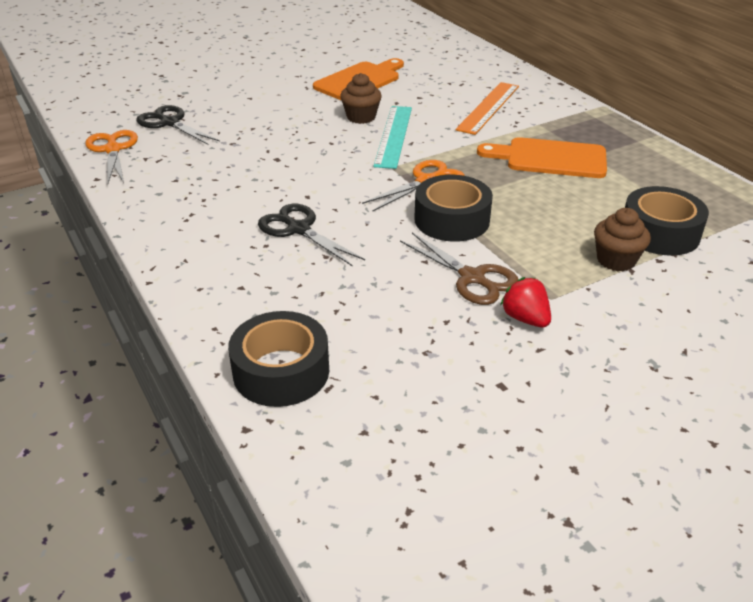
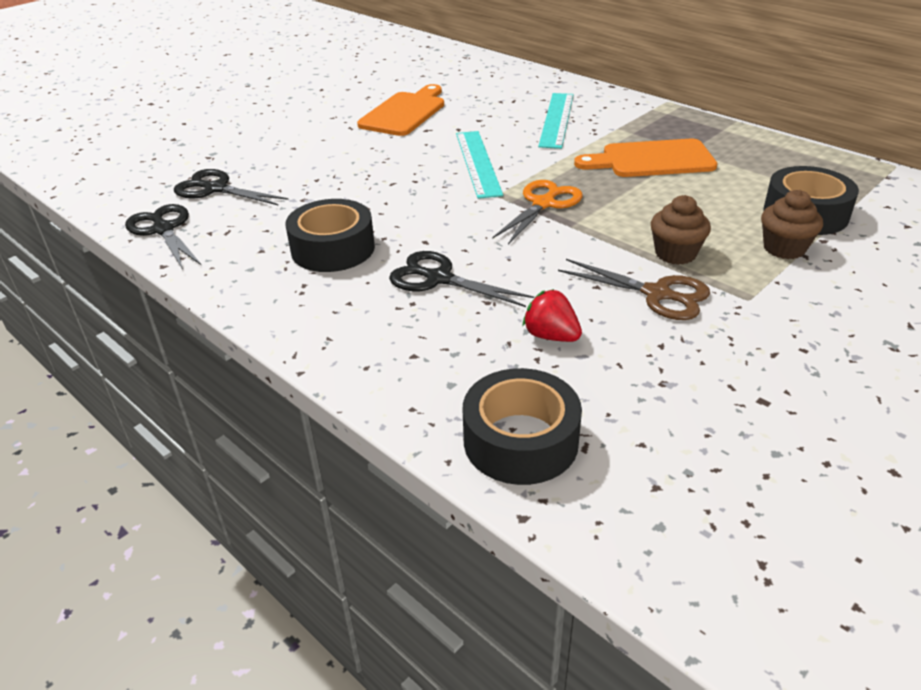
camera: 15 degrees left, 0 degrees up
(113, 150) = (163, 229): orange scissors -> black scissors
(361, 117) = (430, 149): brown cupcake -> brown cupcake (675, 253)
(452, 220) = (596, 238): black tape -> black tape (333, 248)
(488, 107) = (556, 119): orange ruler -> turquoise ruler
(525, 318) = (738, 325): red strawberry -> red strawberry (551, 336)

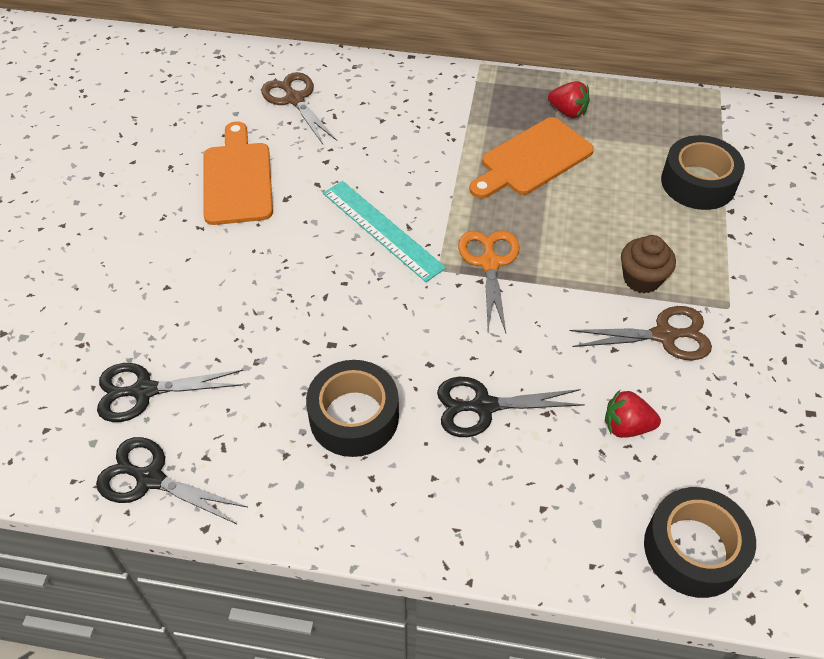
camera: 35 degrees left, 15 degrees up
(494, 86) = (295, 99): none -> brown scissors
(556, 119) = (402, 131): turquoise ruler -> none
(717, 143) = (568, 112): none -> red strawberry
(784, 248) = (712, 234): brown cupcake -> none

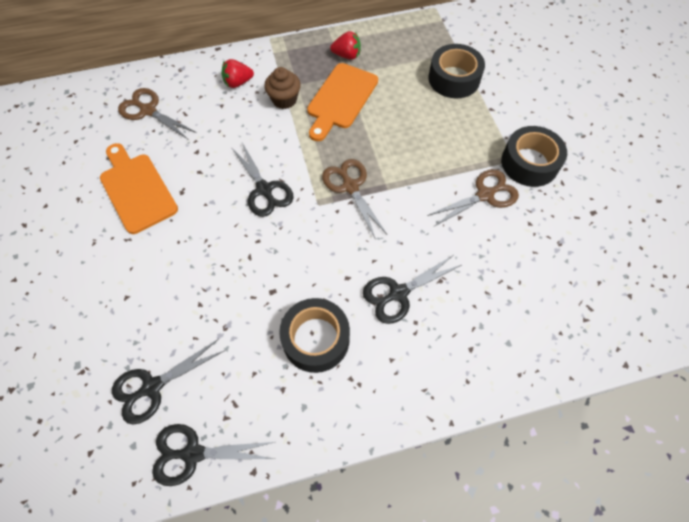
camera: 25 degrees left, 10 degrees up
(382, 230) = (264, 190): turquoise ruler -> black scissors
(490, 263) = (350, 186): orange scissors -> brown scissors
(626, 426) = (493, 268): red strawberry -> red strawberry (238, 82)
(641, 279) = (452, 160): brown cupcake -> brown cupcake (284, 100)
(693, 549) = (572, 334): black tape -> black tape (529, 163)

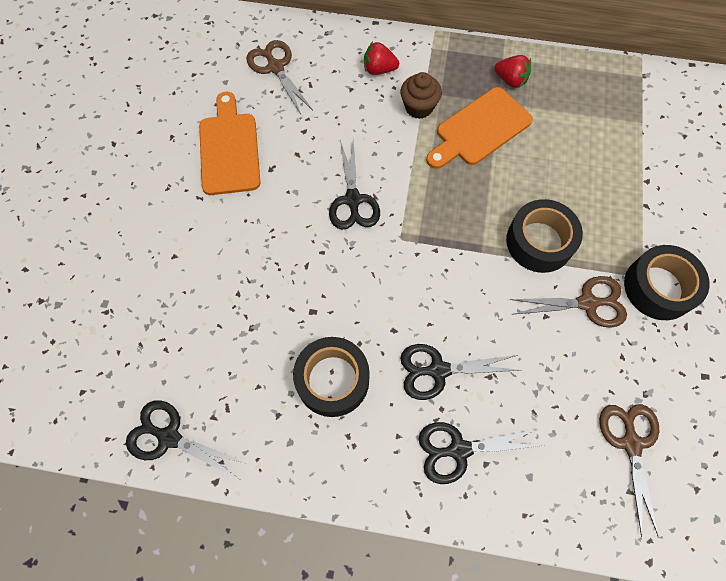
camera: 25 degrees right, 5 degrees up
(152, 387) = (160, 356): black scissors -> black scissors (459, 450)
(350, 186) = (443, 233): brown scissors -> brown scissors (631, 443)
(454, 79) = (620, 153): black tape -> black tape (539, 242)

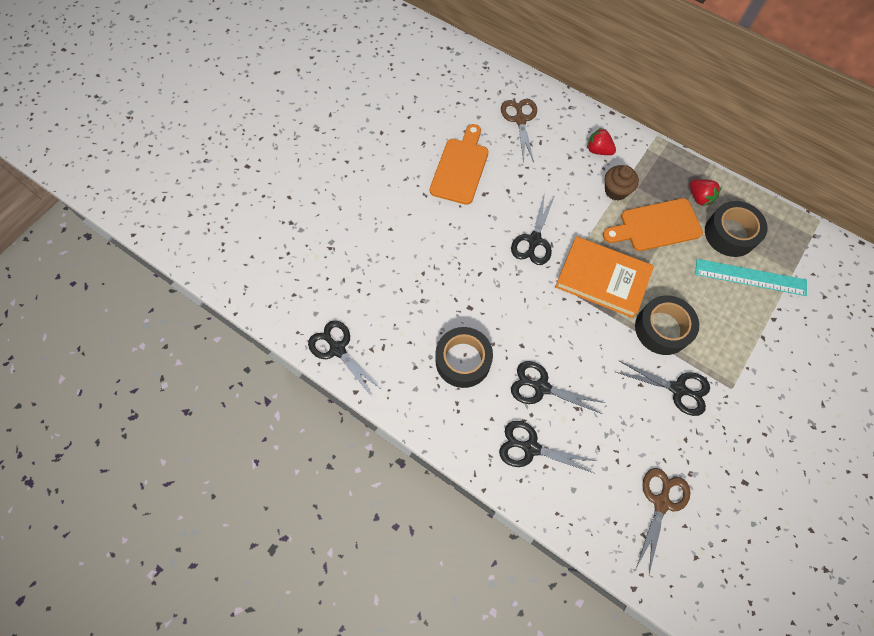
camera: 25 degrees right, 0 degrees up
(449, 213) = (602, 279): none -> orange book
(587, 303) = (678, 389): brown scissors -> black scissors
(602, 145) = (750, 277): none -> turquoise ruler
(658, 287) = (741, 402): black tape -> black tape (730, 234)

